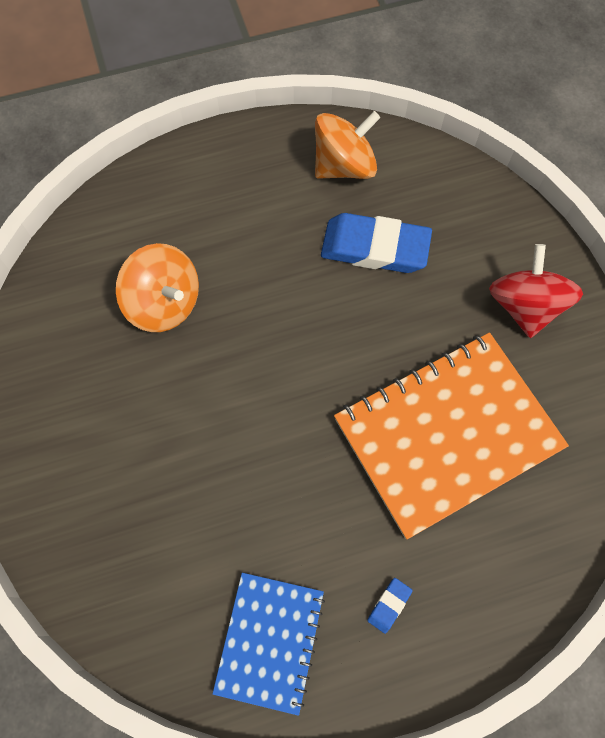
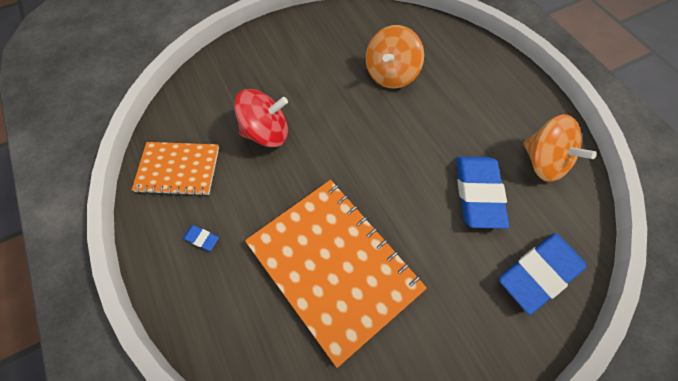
camera: 80 degrees right, 5 degrees down
(270, 641) = (178, 169): blue notebook -> orange notebook
(478, 218) = (538, 273): none -> blue eraser
(524, 306) = (464, 322): red spinning top -> red spinning top (266, 132)

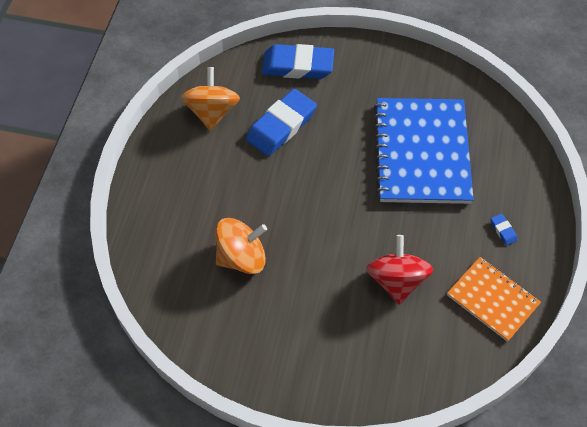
camera: 140 degrees left, 5 degrees down
(266, 132) = (396, 281): red spinning top -> red spinning top turned 60 degrees clockwise
(333, 266) = (422, 152): orange notebook -> blue notebook

